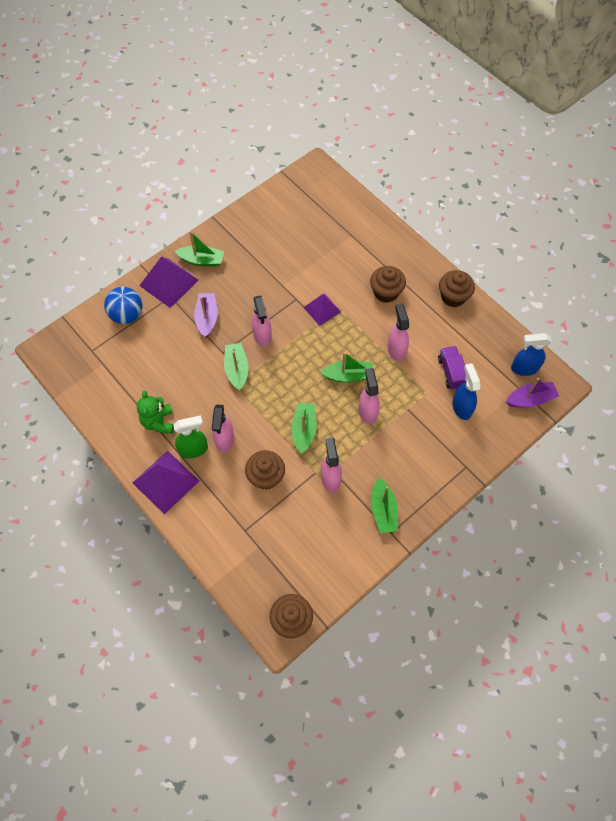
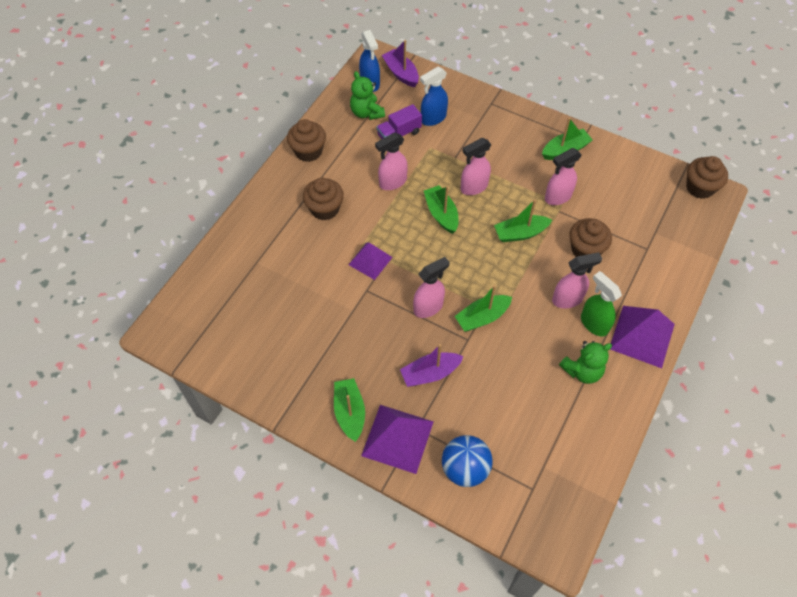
camera: 110 degrees left, 5 degrees down
(486, 354) = (366, 113): none -> green teddy bear

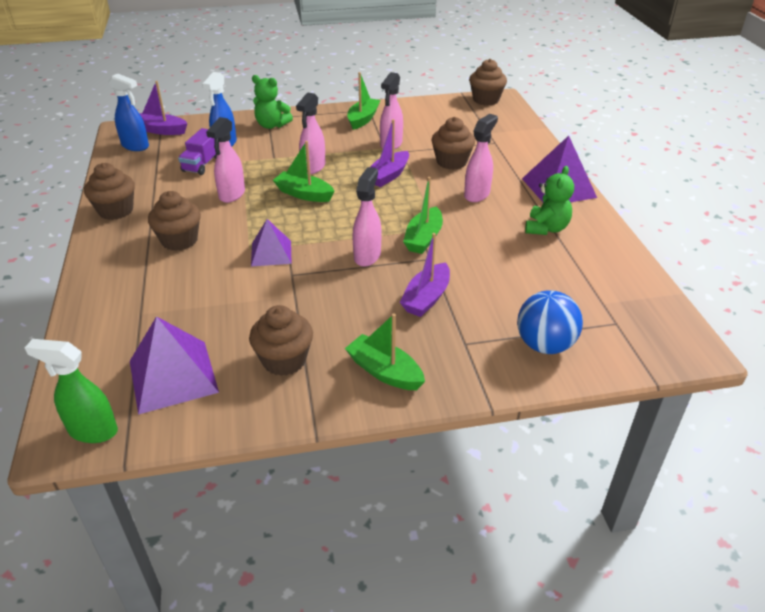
camera: 40 degrees left, 20 degrees down
(303, 360) = (284, 360): none -> brown cupcake
(366, 113) = (153, 164): green teddy bear -> green teddy bear (272, 125)
(397, 438) = (457, 362): purple pyramid -> purple pyramid (173, 376)
(520, 233) = (388, 176): green boat -> purple boat
(593, 323) = (515, 198): green spray bottle -> green spray bottle (92, 430)

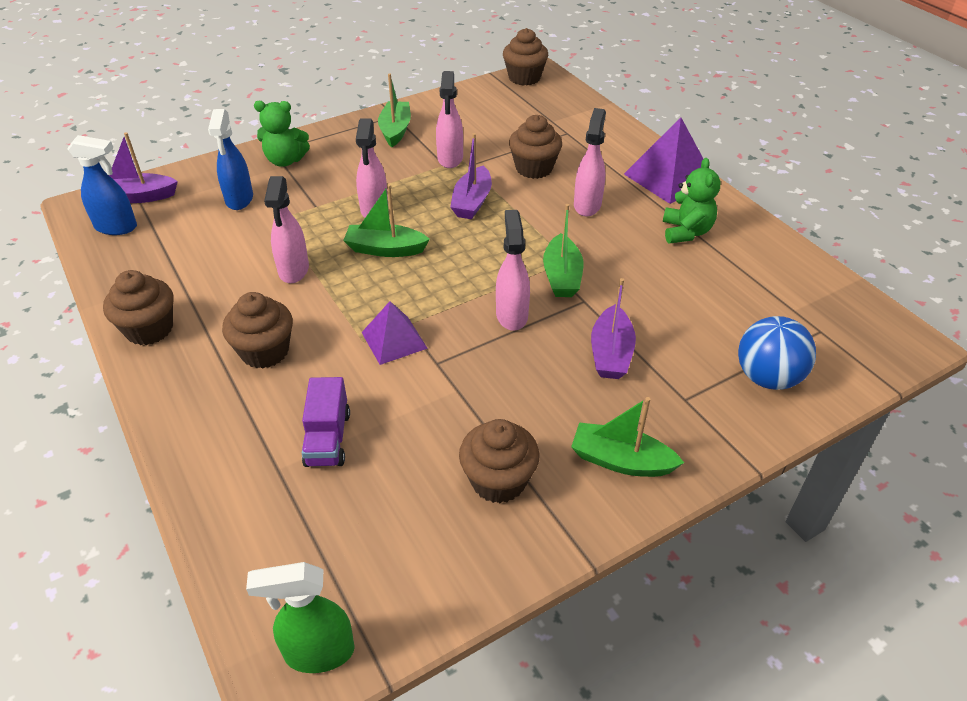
camera: 20 degrees left, 5 degrees up
(173, 376) = (375, 543): purple pyramid -> none
(202, 164) = (227, 235): purple truck -> purple truck (328, 438)

